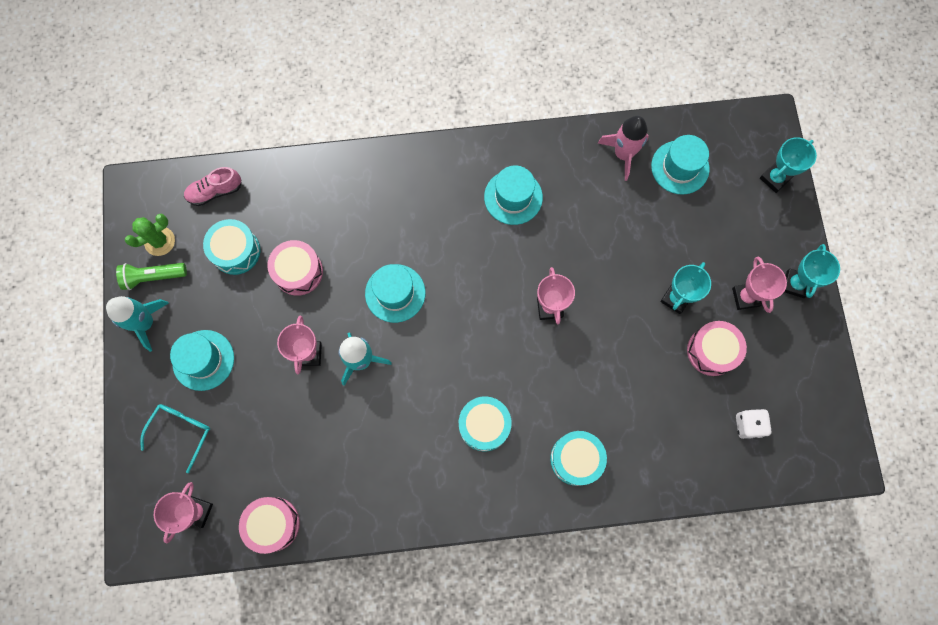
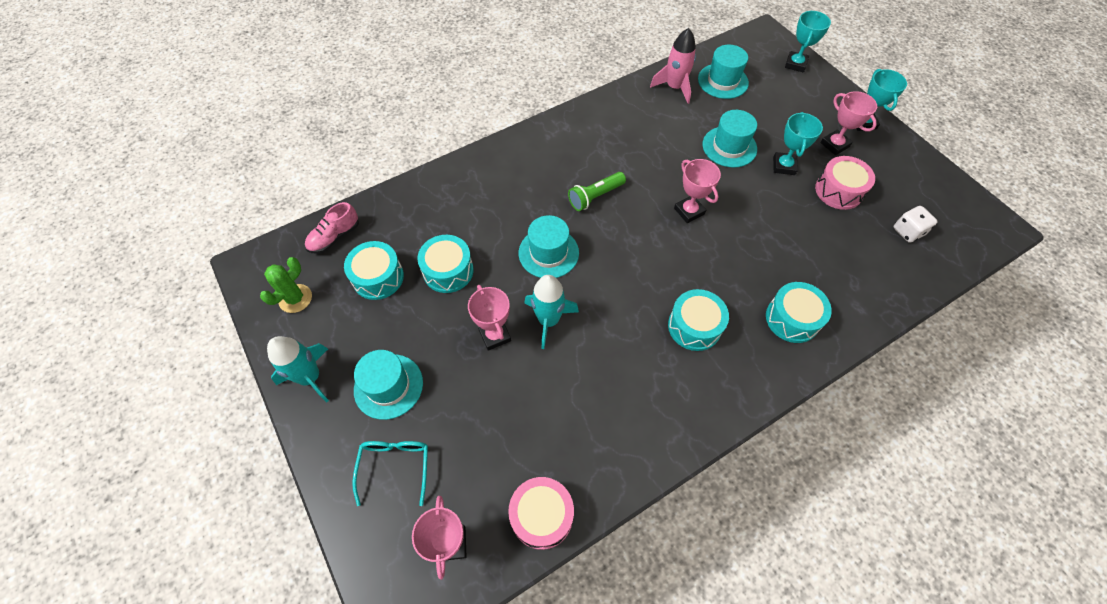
camera: 25 degrees left, 15 degrees down
(153, 277) = (301, 332): green flashlight -> green flashlight (595, 197)
(298, 272) = (448, 271): pink drum -> turquoise drum
(513, 197) = (607, 145): turquoise hat -> turquoise hat (729, 147)

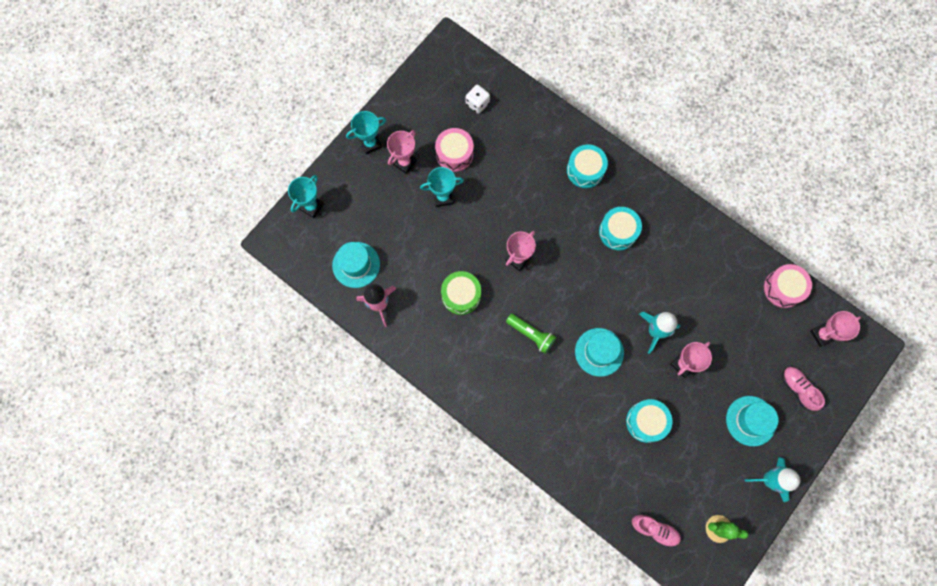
camera: 110 degrees left, 15 degrees up
(378, 277) = (674, 473): turquoise drum -> none
(395, 467) = (798, 389): turquoise glasses -> pink shoe
(662, 150) = (461, 295): none -> green drum
(729, 147) = (437, 243): turquoise hat -> none
(795, 64) = (311, 206): turquoise trophy -> turquoise trophy turned 60 degrees counterclockwise

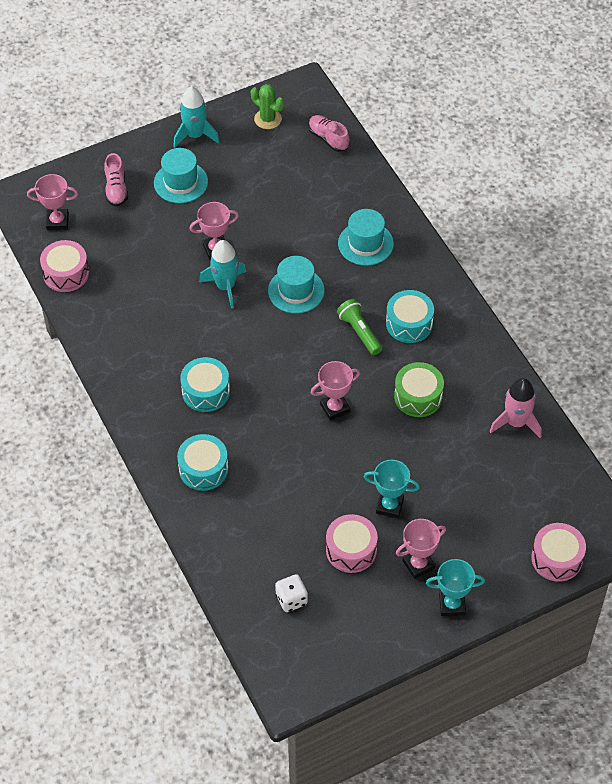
camera: 155 degrees left, 20 degrees down
(311, 206) = (557, 558): turquoise trophy -> pink drum
(356, 265) = (526, 473): turquoise hat -> turquoise hat (365, 243)
(646, 422) = (284, 218): turquoise drum -> turquoise drum (409, 324)

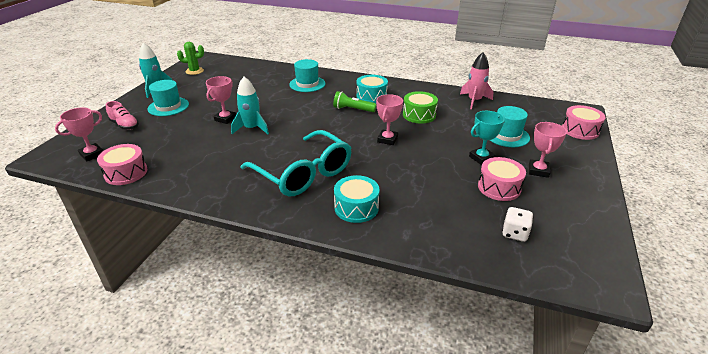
camera: 45 degrees left, 20 degrees down
(206, 391) = (303, 173): turquoise drum -> turquoise glasses
(296, 290) = (296, 112): turquoise hat -> turquoise hat (507, 135)
(328, 139) = (237, 65): pink shoe -> none
(452, 605) = (583, 175): turquoise trophy -> none

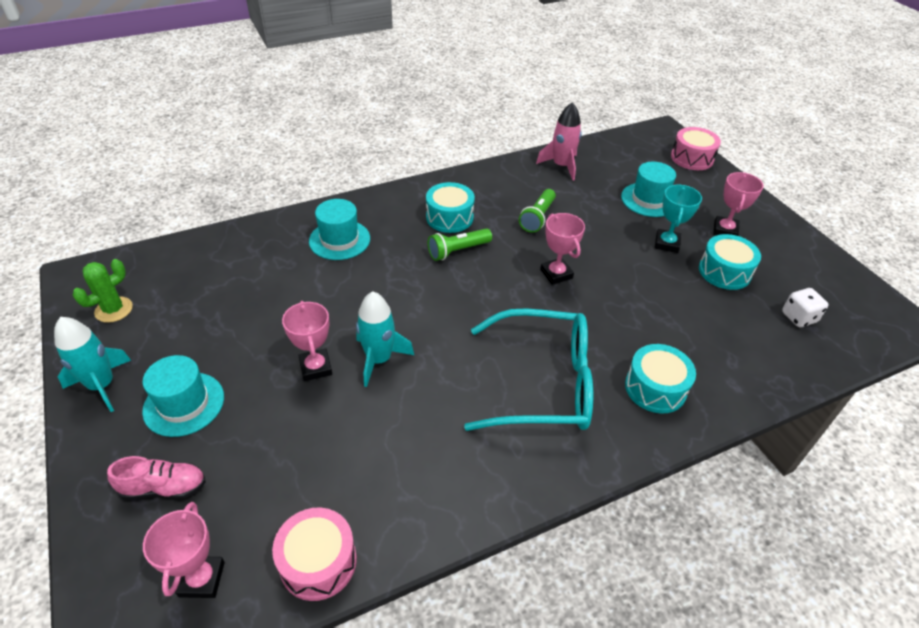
camera: 45 degrees left, 10 degrees up
(419, 115) = (538, 218): green drum -> green flashlight
(499, 187) = (724, 272): pink drum -> turquoise drum
(538, 171) = (725, 230): pink trophy -> pink trophy turned 45 degrees clockwise

